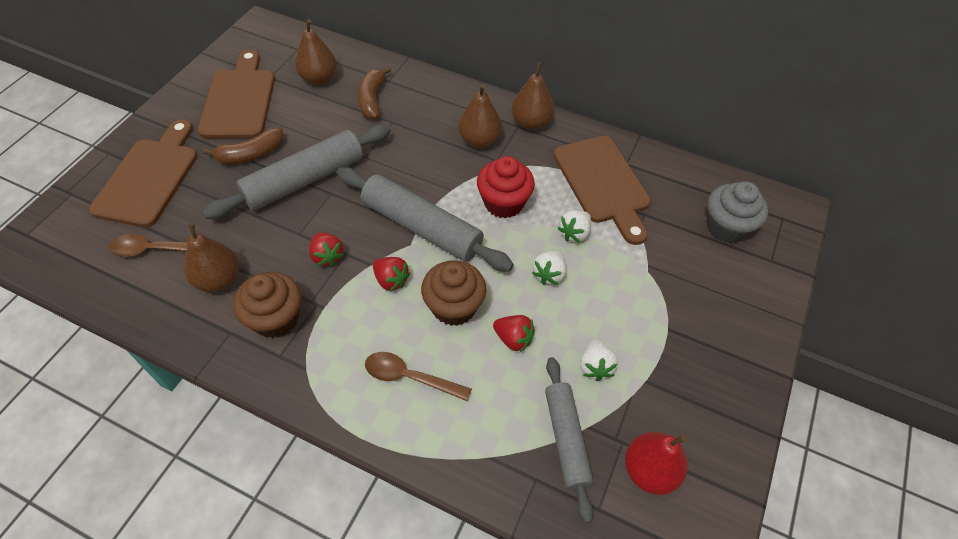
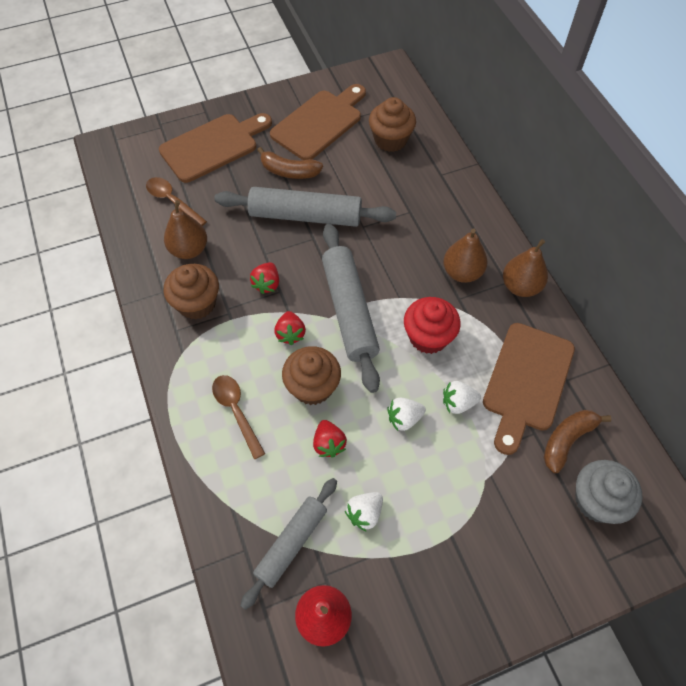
camera: 45 degrees right, 5 degrees up
(319, 78) = (390, 140): brown pear -> brown cupcake
(372, 99) = (413, 182): brown banana -> brown banana (567, 440)

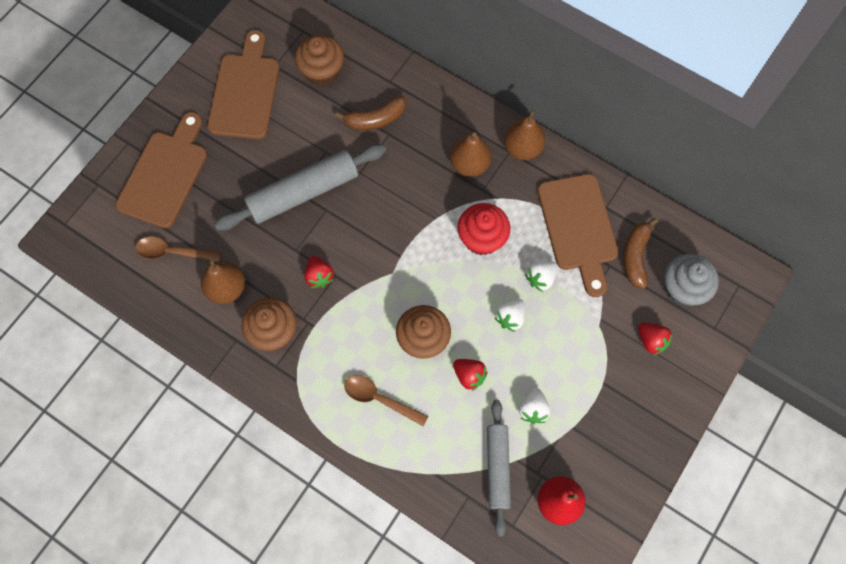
camera: 35 degrees left, 10 degrees up
(289, 171) = (255, 158): brown banana -> brown banana (375, 119)
(290, 334) = (372, 307): red strawberry -> red strawberry (651, 340)
(349, 311) = (404, 256): grey rolling pin -> none

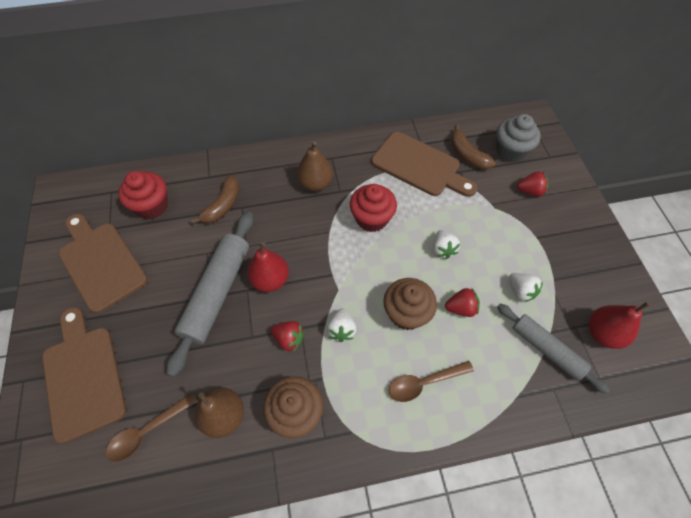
camera: 45 degrees left, 10 degrees down
(322, 72) = (152, 206): brown cupcake -> red cupcake
(350, 217) = (270, 280): none -> red pear
(522, 148) = (338, 150): brown pear -> none
(540, 278) = (432, 211): white strawberry -> white strawberry (341, 329)

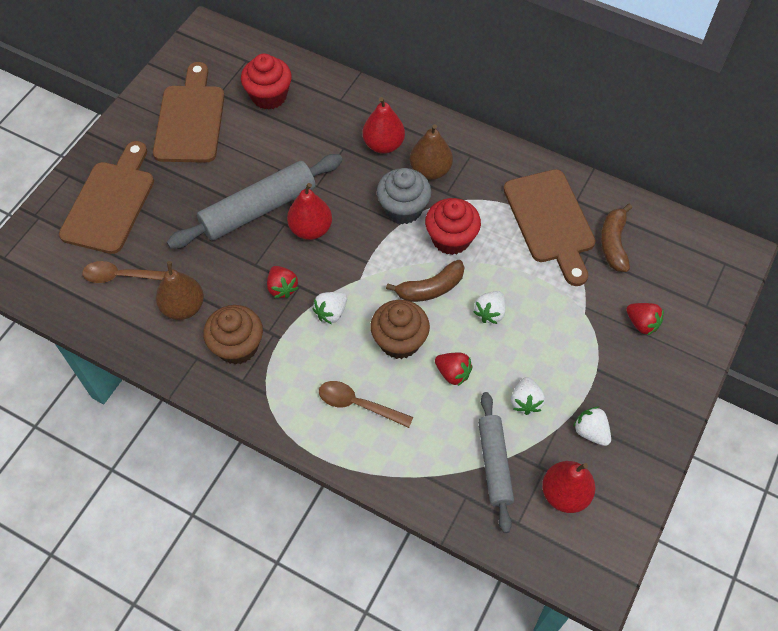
camera: 40 degrees right, 0 degrees up
(223, 205) = (328, 135): brown banana -> brown banana (430, 288)
(268, 187) = (383, 145): none -> red pear
(510, 151) = (667, 271): grey cupcake -> grey cupcake (403, 208)
(574, 280) = (591, 432): none -> white strawberry

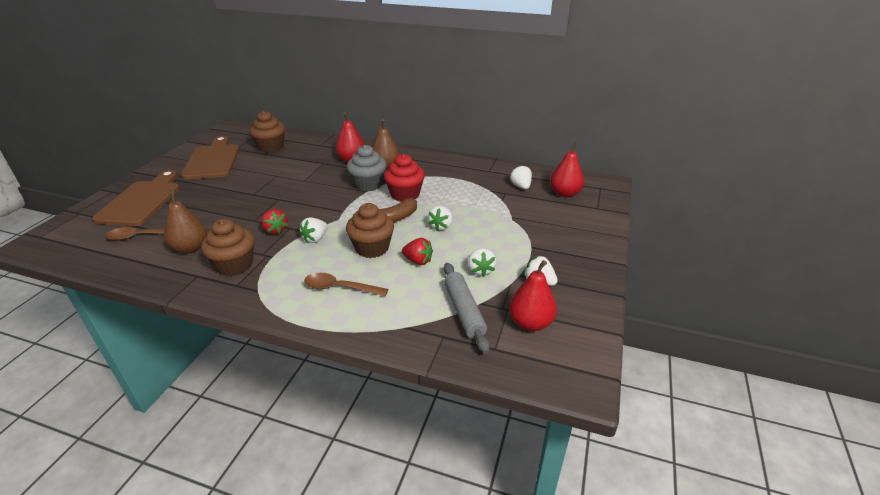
camera: 10 degrees left, 25 degrees down
(258, 209) = (259, 194): grey rolling pin -> none
(269, 96) = (271, 147): red cupcake -> brown cupcake
(311, 229) = (299, 199): red pear -> red pear (564, 193)
(550, 221) = (474, 181): brown cutting board -> none
(613, 243) = (521, 186): brown banana -> white strawberry
(642, 323) = (555, 220): red strawberry -> none

